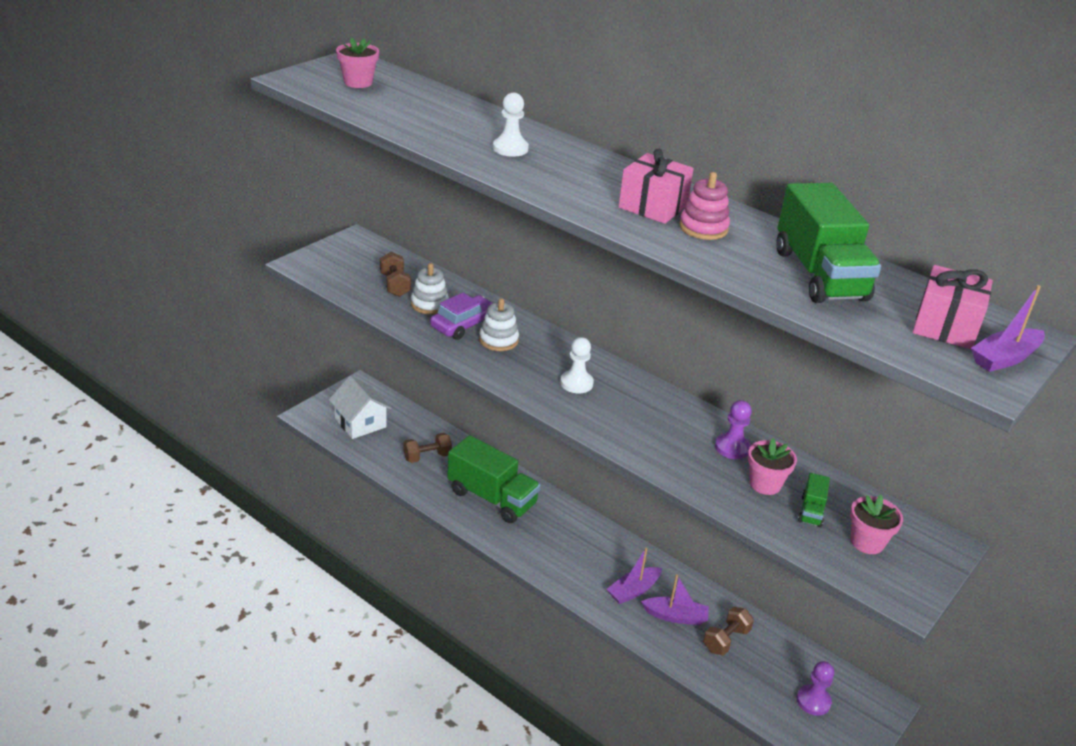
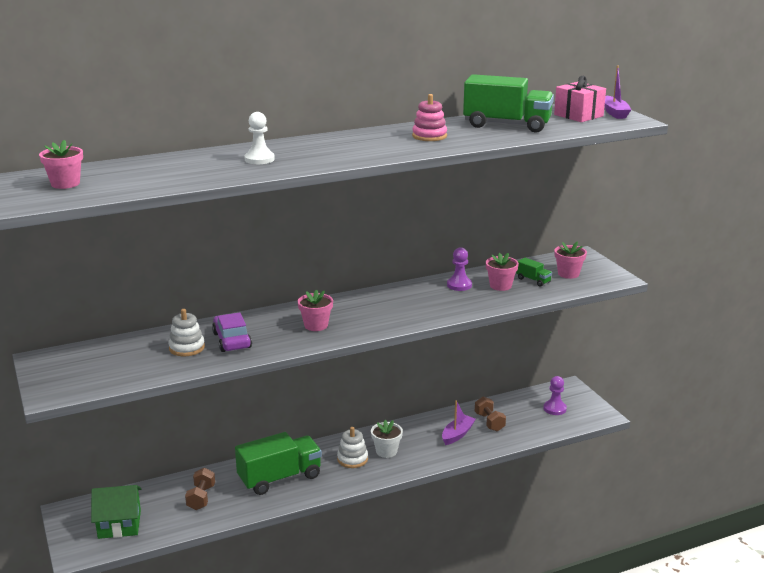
camera: 60 degrees left, 10 degrees down
(360, 423) = (119, 524): white house -> green house
(395, 285) = (140, 356): brown dumbbell -> none
(498, 340) = (267, 331): white stacking toy -> white stacking toy (352, 459)
(536, 367) = (316, 325): none -> pink flower pot
(576, 383) = (348, 316): white pawn -> none
(595, 564) = (386, 451): none -> white flower pot
(633, 591) = (423, 444): purple boat -> none
(653, 207) = (389, 141): pink gift -> none

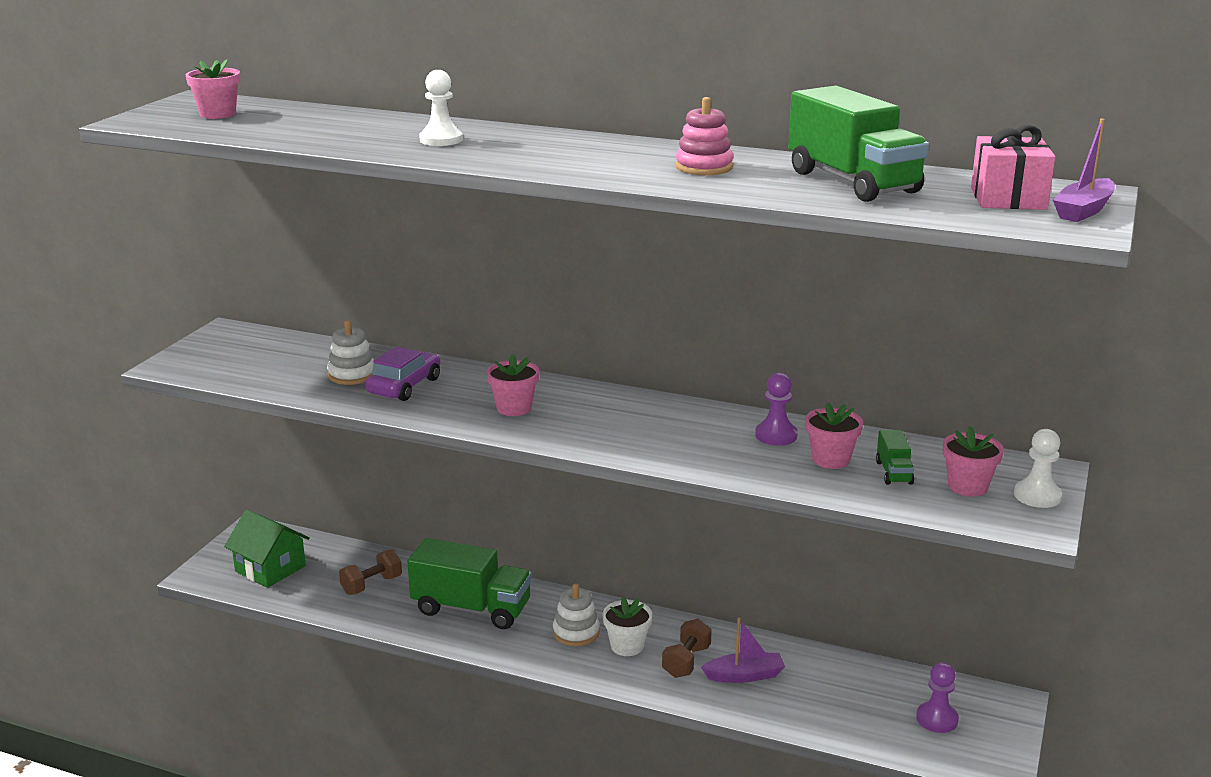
camera: 45 degrees right, 0 degrees up
(489, 422) = (812, 684): brown dumbbell -> brown dumbbell (686, 661)
(596, 266) = (1037, 496): none -> white pawn

